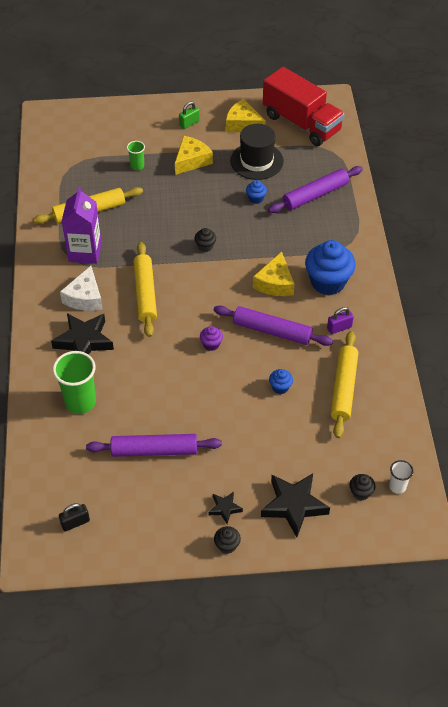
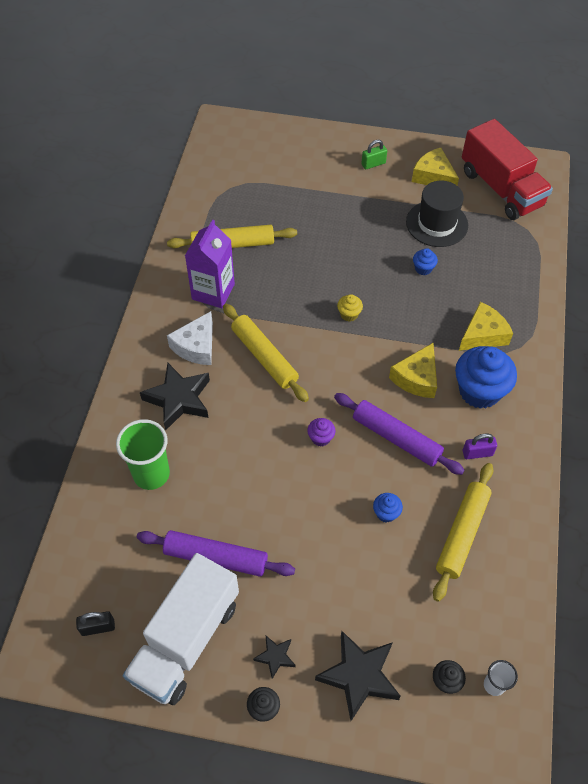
camera: 15 degrees right, 5 degrees up
(137, 166) = (301, 202): green cup -> none
(145, 293) = (264, 357): yellow rolling pin -> yellow rolling pin turned 45 degrees counterclockwise
(150, 514) = (186, 640): none -> white truck
(191, 160) = (363, 208): yellow cheese -> yellow cheese (483, 335)
(205, 246) = (349, 314): black cupcake -> yellow cupcake
(315, 195) = (493, 279): purple rolling pin -> none

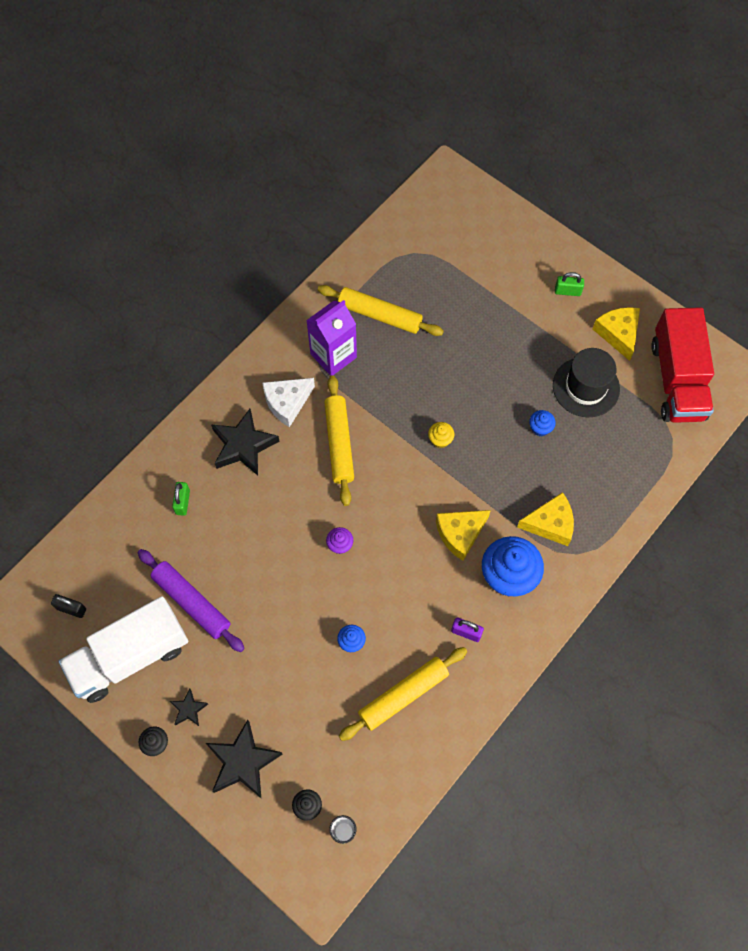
camera: 30 degrees right, 10 degrees up
(151, 474) = (183, 502): green cup -> green padlock
(396, 438) = (404, 580): purple rolling pin -> none

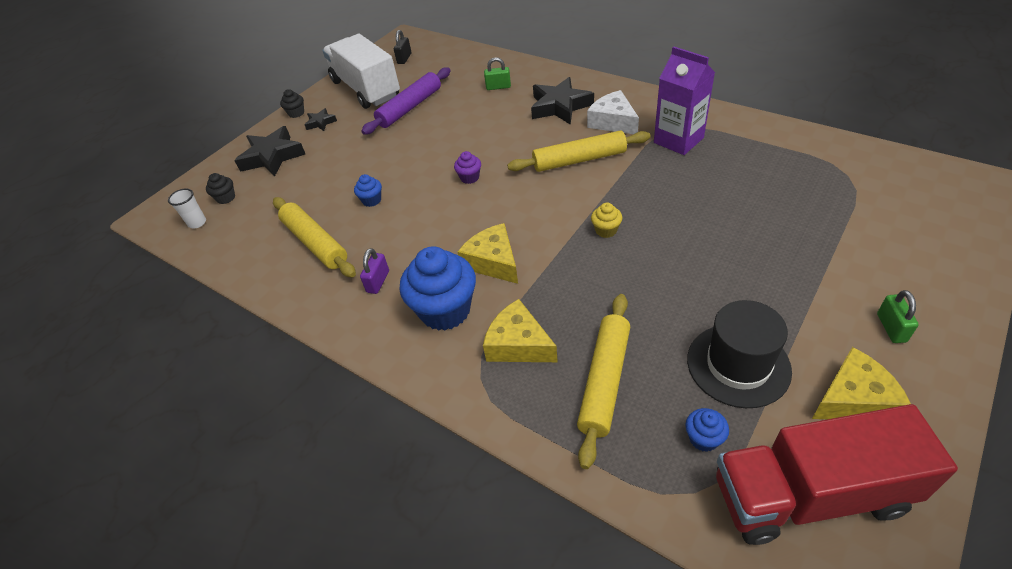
camera: 90 degrees right, 20 degrees down
(379, 315) = (745, 163): yellow rolling pin -> yellow rolling pin (604, 381)
(540, 428) = (653, 319): blue cupcake -> blue cupcake (703, 438)
(550, 524) = (518, 344): yellow cheese -> yellow cheese turned 135 degrees clockwise

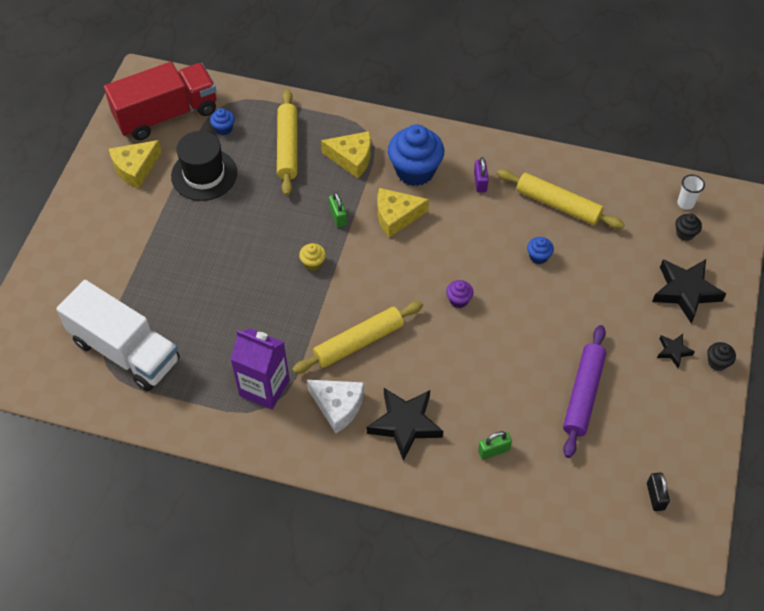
camera: 155 degrees right, 10 degrees up
(366, 89) = (663, 421): white truck -> white truck (125, 351)
(493, 262) = (396, 216): yellow cheese -> yellow cheese turned 135 degrees clockwise
(891, 328) = (103, 219): green padlock -> green padlock (338, 216)

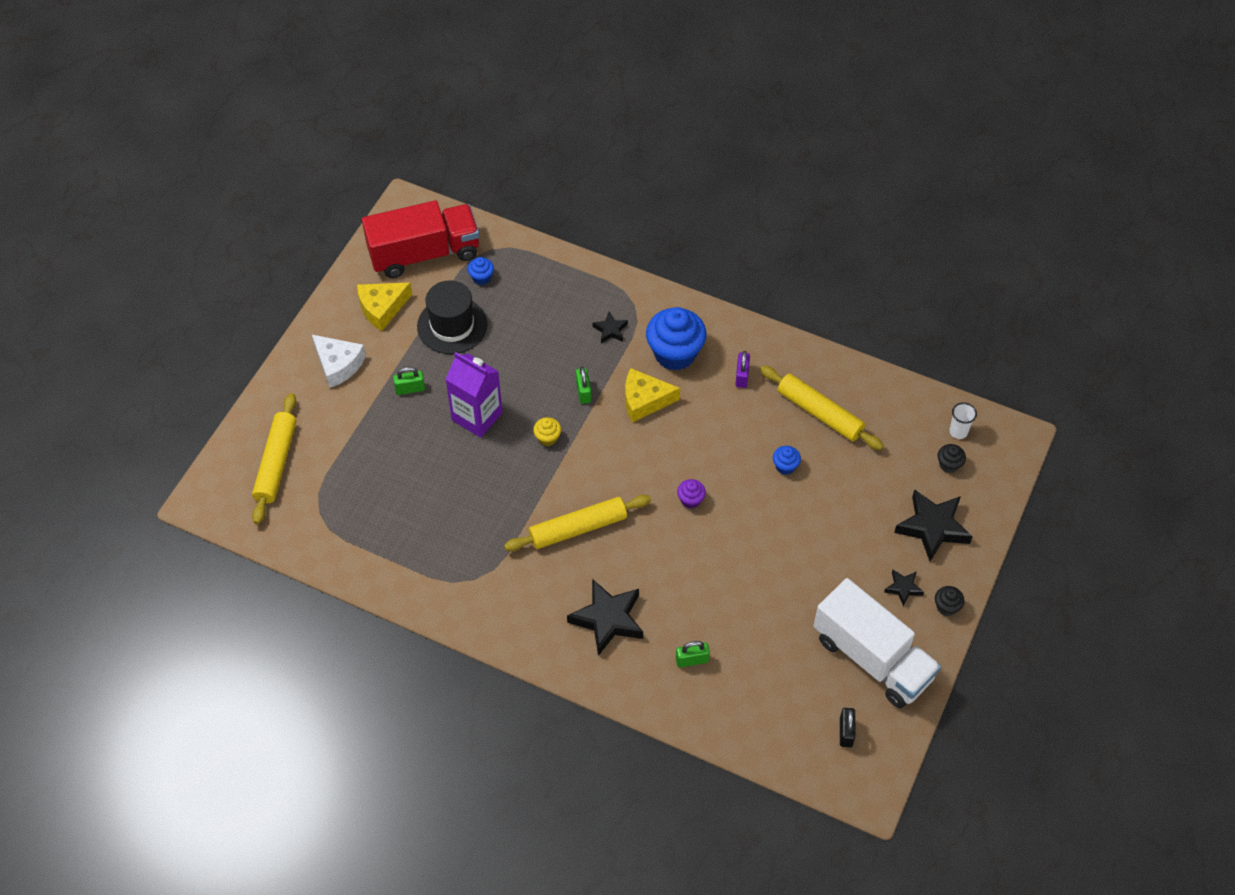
camera: 10 degrees right, 0 degrees up
(125, 351) = (341, 501): white truck -> white truck (872, 658)
(174, 237) = (410, 389): none -> green padlock
(264, 387) = (473, 560): purple carton -> purple carton (477, 416)
(288, 147) = (545, 308): yellow rolling pin -> yellow rolling pin (276, 463)
(338, 406) = (544, 590): white cheese -> white cheese (338, 365)
(351, 158) = (610, 330): yellow cheese -> black star
(583, 394) = (797, 618): purple rolling pin -> none

